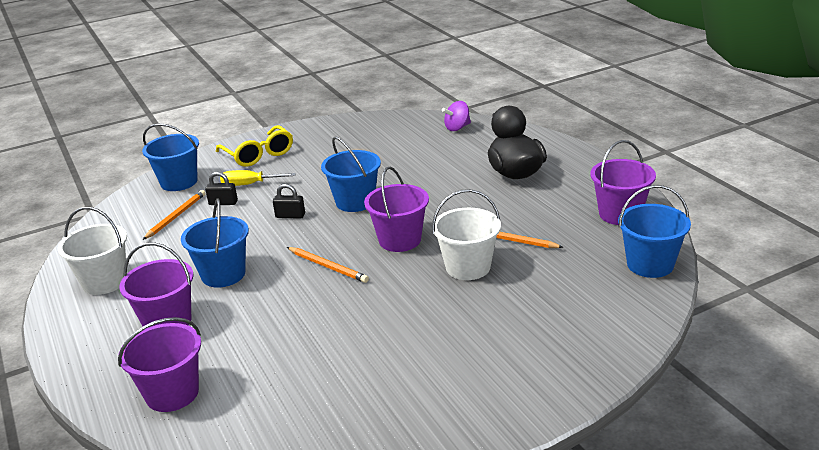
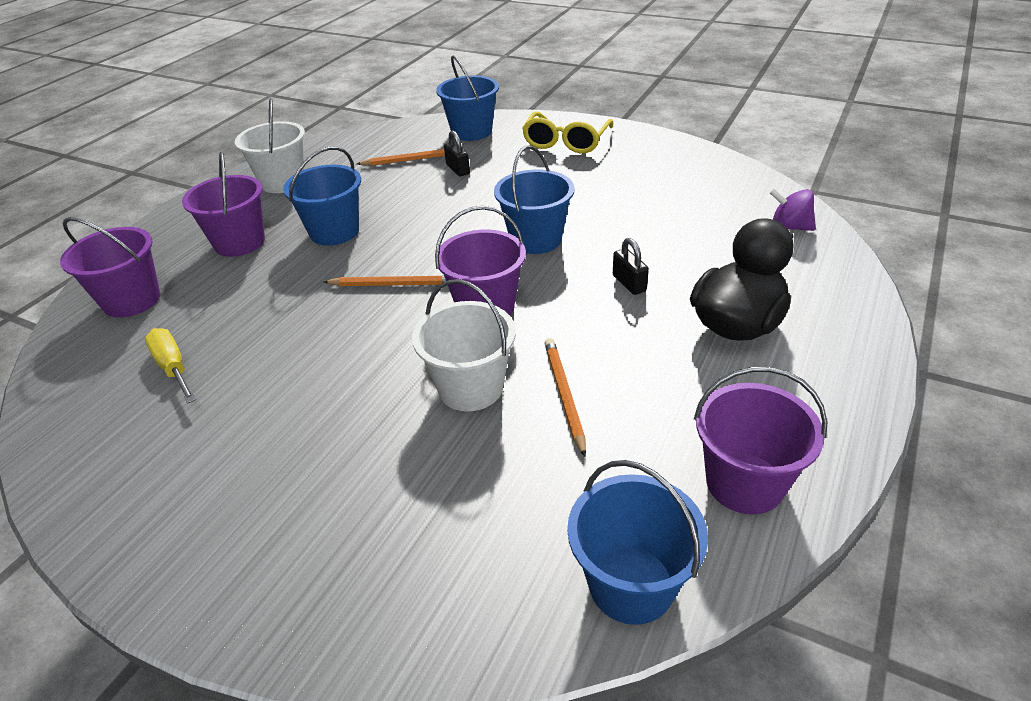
camera: 55 degrees right, 10 degrees up
(249, 184) = (505, 165): yellow screwdriver -> yellow screwdriver (173, 367)
(290, 216) = (469, 215): black padlock -> black padlock (629, 283)
(328, 266) = (393, 284): orange pencil -> orange pencil turned 90 degrees counterclockwise

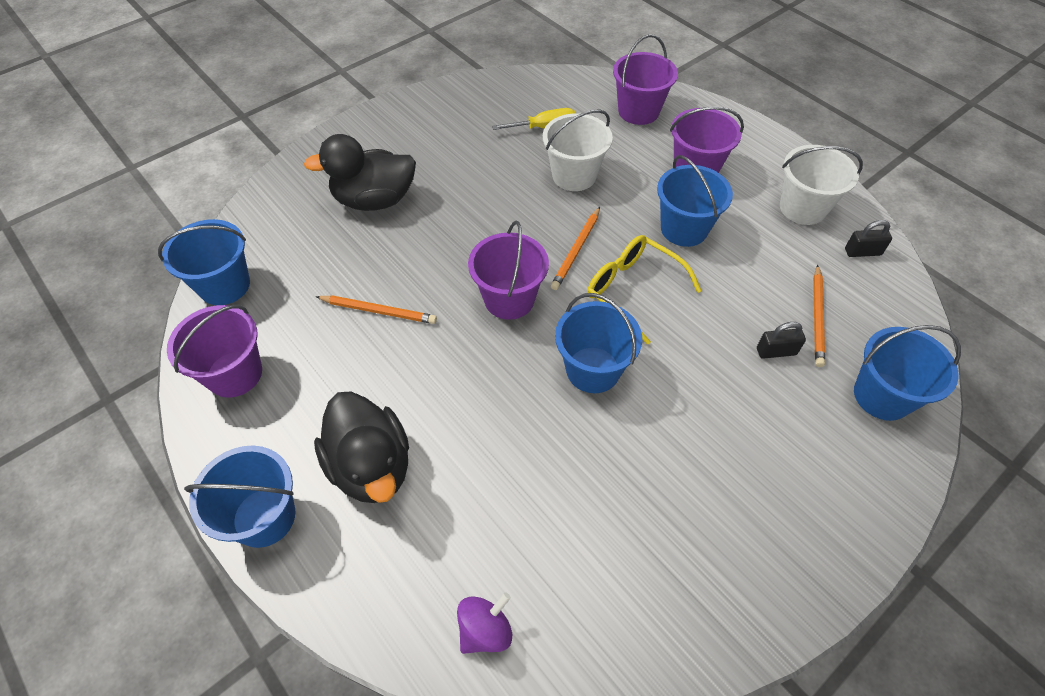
camera: 110 degrees right, 15 degrees up
(375, 485) = (374, 200): none -> black duck
(470, 388) = (423, 263): white bucket -> white bucket (574, 175)
(566, 142) = (814, 490): yellow glasses -> yellow glasses (633, 290)
(629, 283) = (479, 413): black padlock -> black padlock (862, 252)
(851, 369) = (264, 517): none -> blue bucket

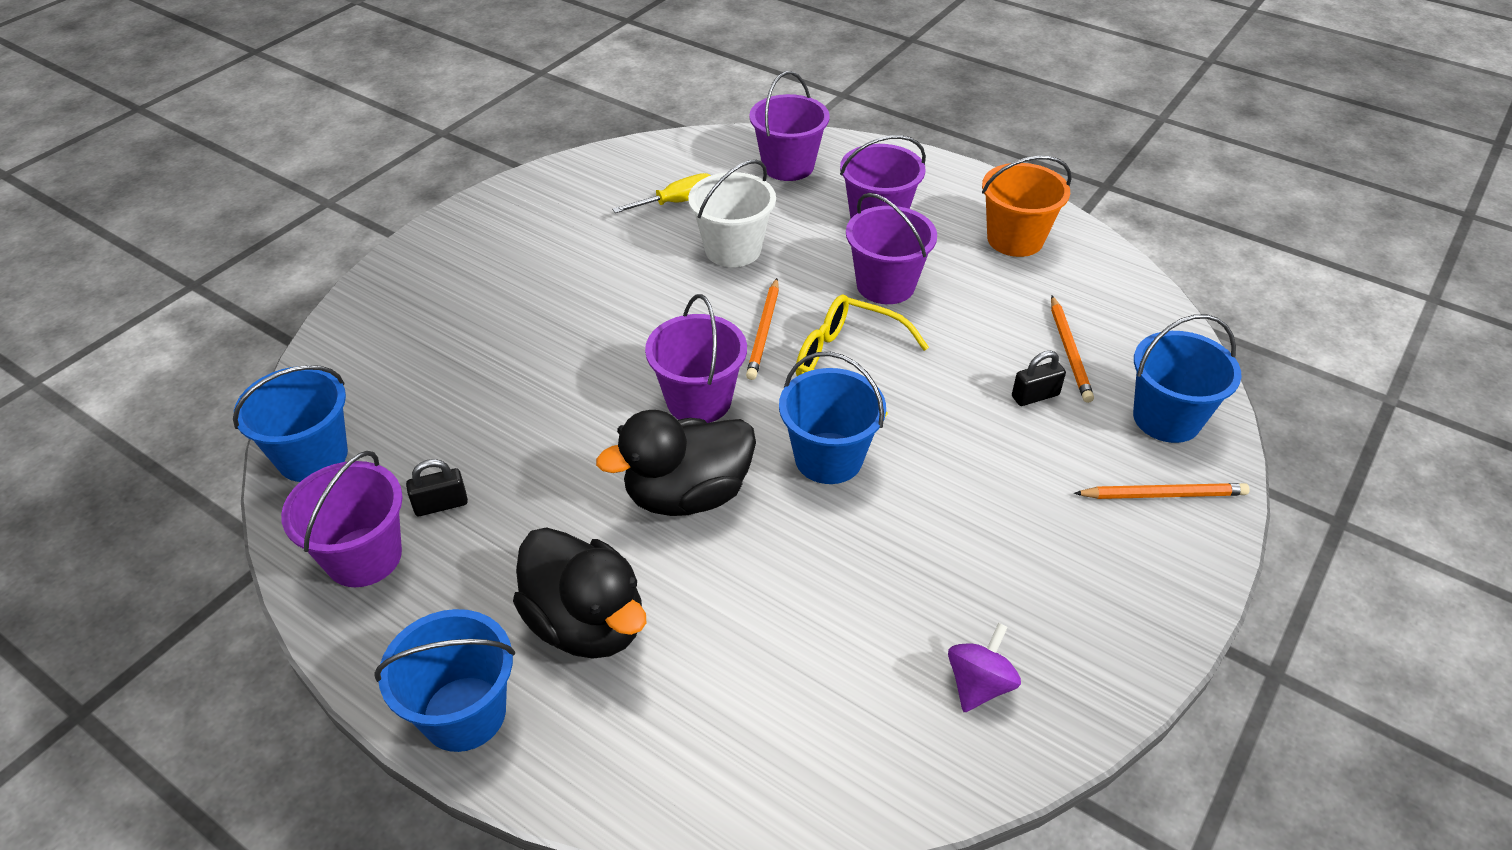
camera: 15 degrees left, 10 degrees down
(374, 200) = (485, 320): black duck -> black duck (687, 495)
(379, 311) = (535, 446): orange pencil -> orange pencil (1163, 494)
(485, 630) = (794, 770): purple spinning top -> purple spinning top (979, 684)
(684, 229) = (885, 285): blue bucket -> purple bucket
(802, 208) = (1015, 239): white bucket -> orange bucket
(862, 252) = (1097, 274): black padlock -> black padlock (441, 504)

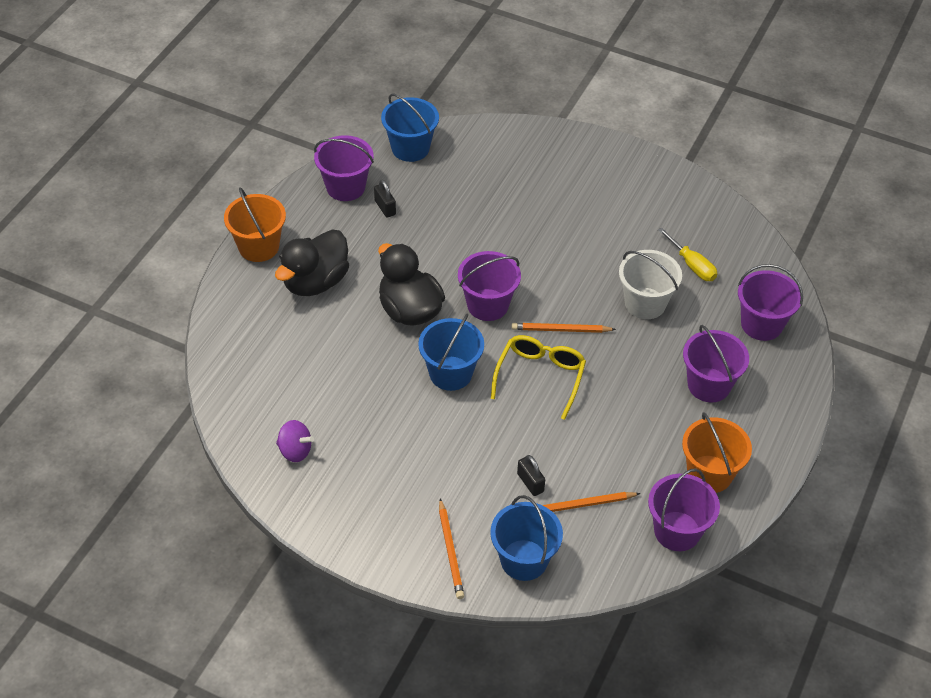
camera: 80 degrees right, 5 degrees up
(464, 713) = (258, 247): blue bucket -> orange bucket
(885, 285) = (628, 394): purple bucket -> purple bucket (677, 531)

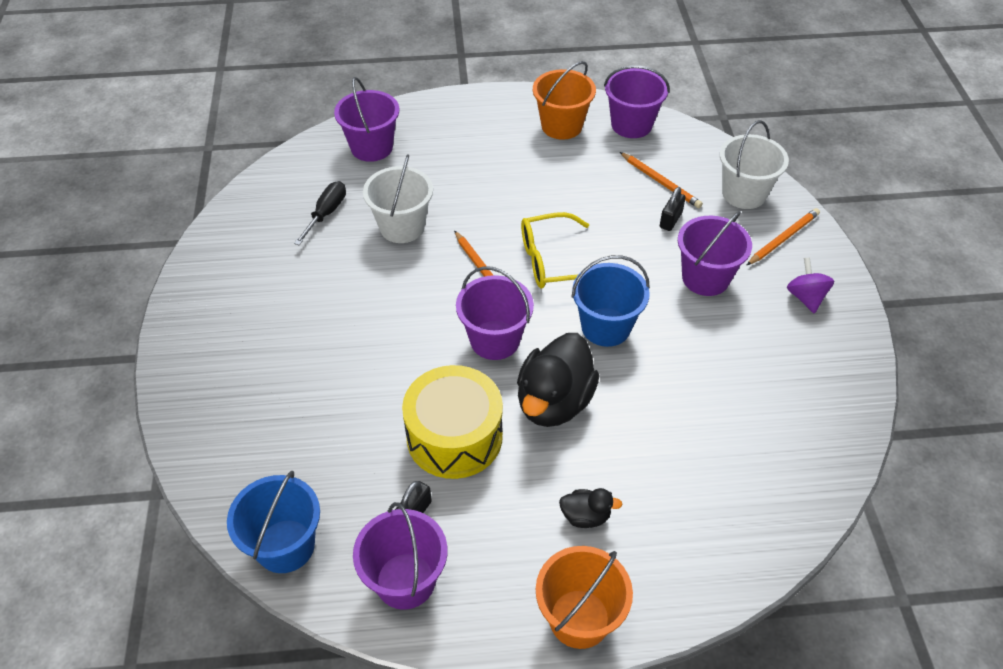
camera: 120 degrees left, 0 degrees up
(295, 451) = (805, 399): purple spinning top -> purple spinning top (805, 297)
(315, 282) = (585, 516): black duck -> black duck, size x0.47
(424, 248) = (454, 436): none -> yellow drum
(524, 560) = (744, 193): blue bucket -> white bucket
(692, 265) = (326, 213): yellow screwdriver -> black screwdriver
(709, 385) = (469, 155): purple bucket -> purple bucket (705, 278)

